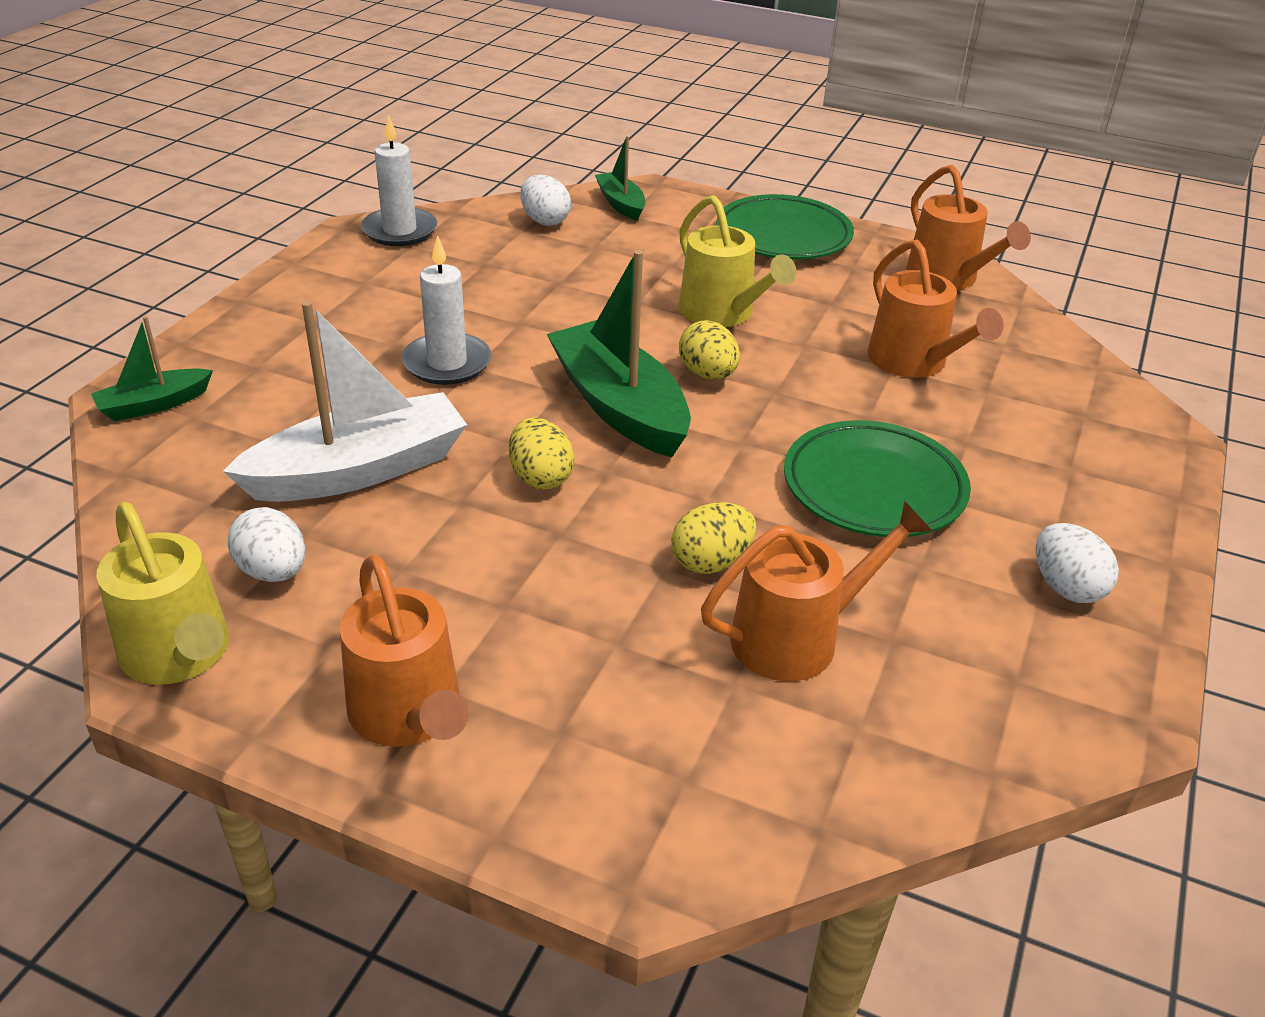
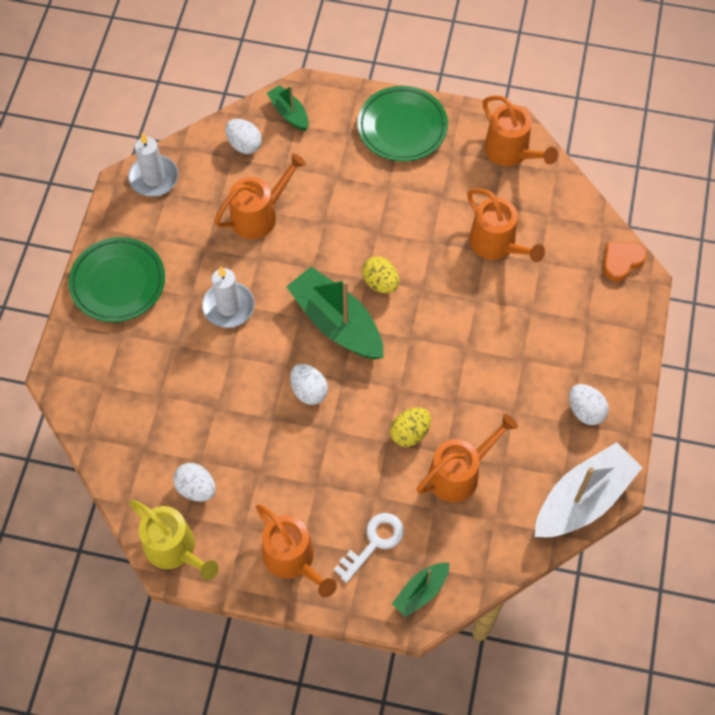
camera: 10 degrees left, 25 degrees up
(154, 404) = (78, 380): green boat -> green boat (421, 592)
(358, 470) = (211, 407): white boat -> white boat (583, 499)
(538, 283) = (259, 215): none -> orange watering can
(540, 477) = (309, 391): yellow egg -> white egg
(591, 717) = (374, 542): none -> white key
(722, 313) = (378, 221): yellow watering can -> none
(873, 487) = (484, 359): green plate -> green plate (118, 282)
(1132, 410) = (621, 261): none -> orange heart

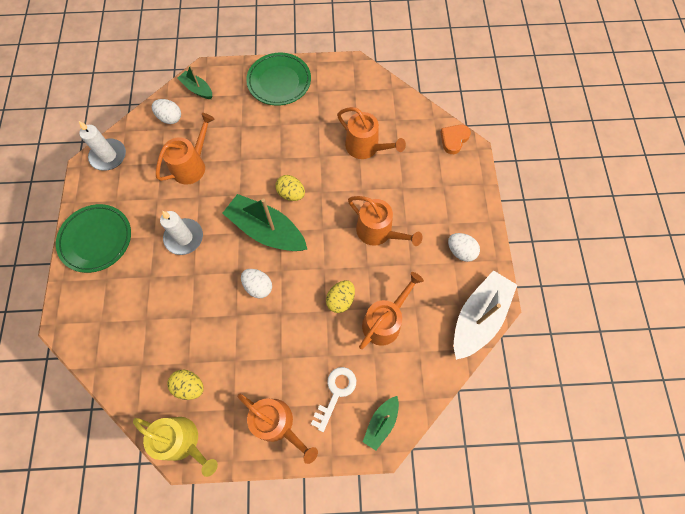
camera: 15 degrees left, 5 degrees up
(196, 488) = (189, 386): white egg -> yellow egg
(511, 152) = (358, 82): orange watering can -> orange watering can (378, 232)

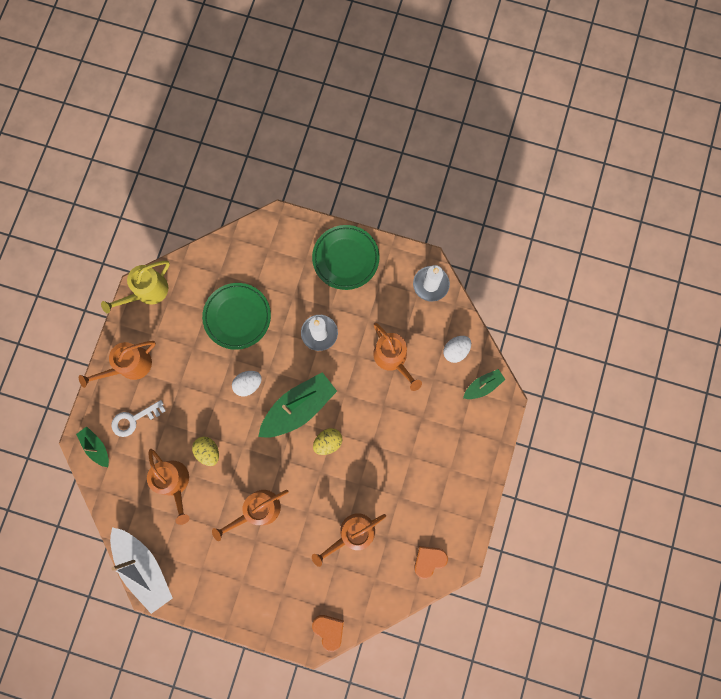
camera: 110 degrees right, 10 degrees up
(189, 386) = (187, 306): yellow egg -> none
(279, 82) = (464, 472): green plate -> green plate (237, 317)
(336, 393) = (134, 419): white key -> white key turned 105 degrees clockwise
(363, 86) = (429, 560): none -> orange heart
(460, 251) = (209, 580): white egg -> none

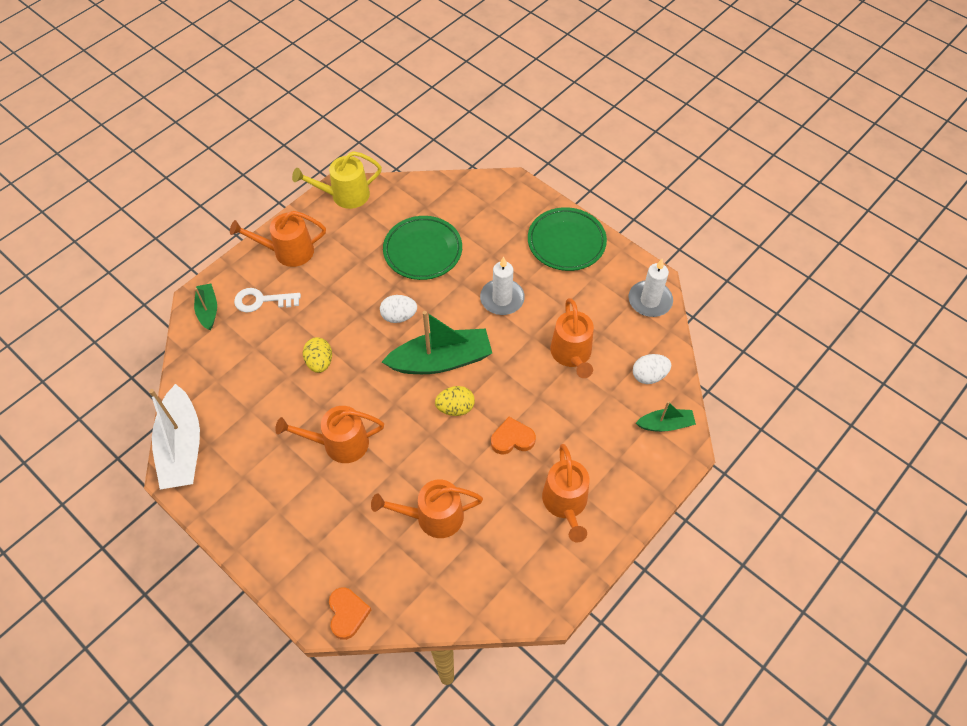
camera: 25 degrees right, 20 degrees down
(174, 482) = (266, 377): orange watering can -> orange watering can (565, 503)
(429, 560) = (510, 588): orange heart -> orange heart (512, 439)

